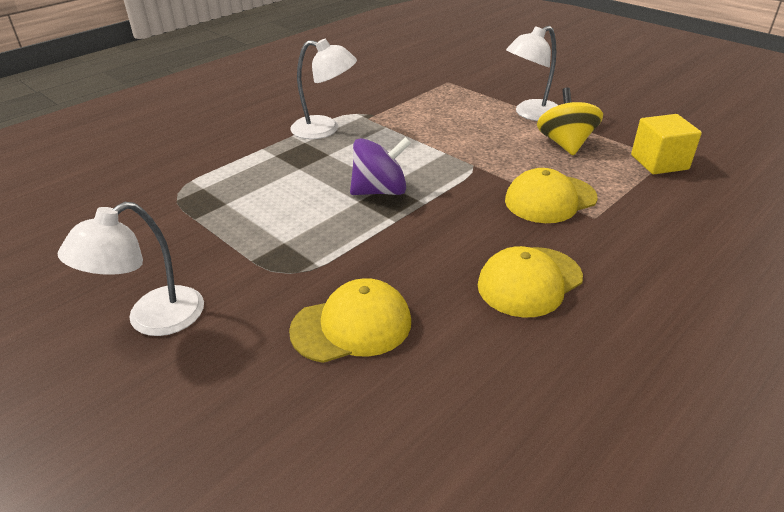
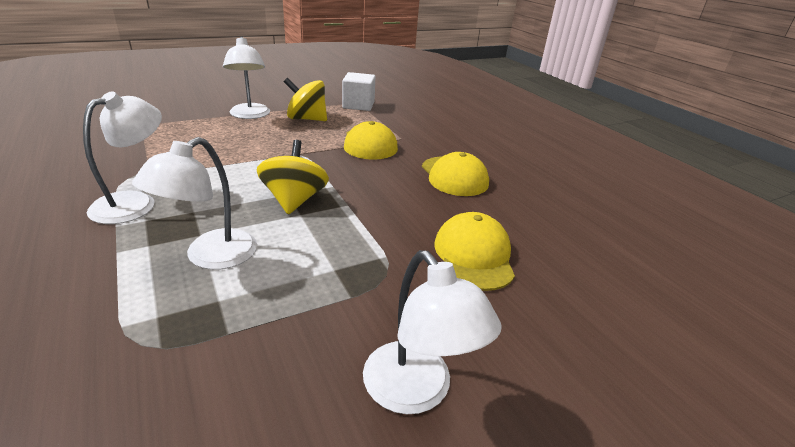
camera: 75 degrees left, 5 degrees down
(274, 182) = (210, 257): none -> white lamp
(380, 191) = (294, 200): purple spinning top -> yellow spinning top
(659, 162) = (358, 105): yellow cube -> white cube

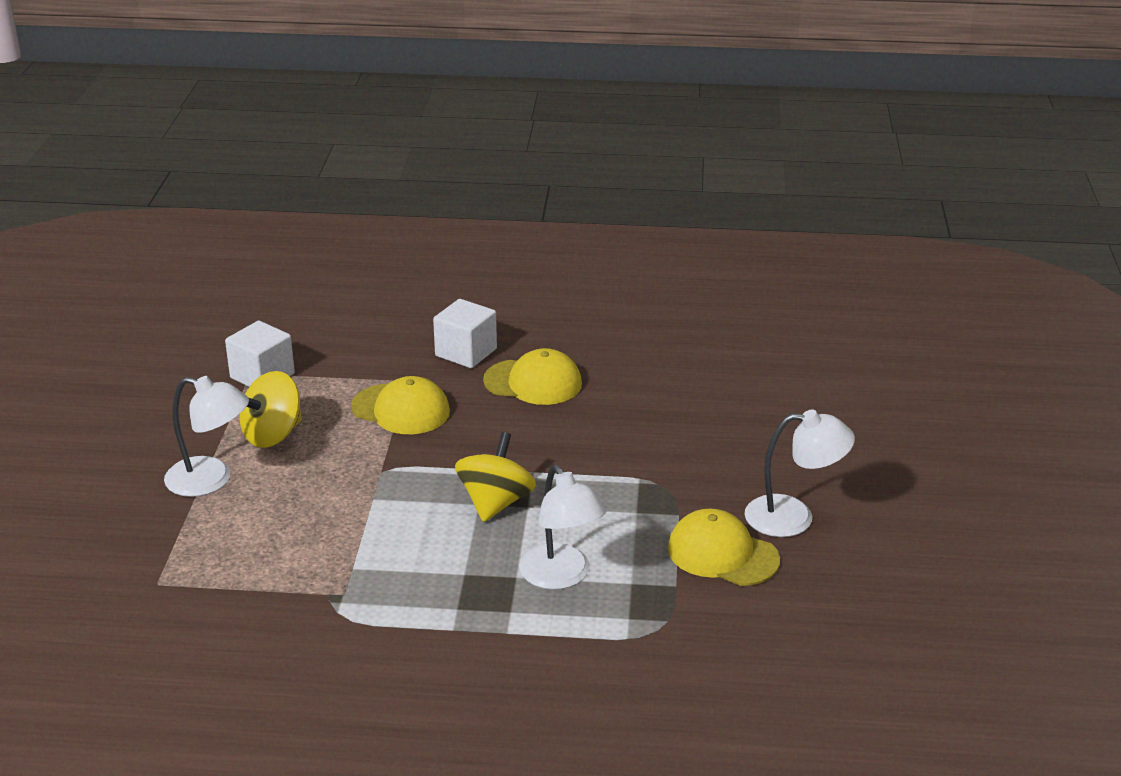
camera: 55 degrees left, 0 degrees up
(135, 202) = (409, 612): white lamp -> none
(294, 200) = (495, 503): yellow spinning top -> yellow spinning top turned 75 degrees clockwise
(454, 147) = (466, 352): none -> white cube
(474, 255) = (675, 431): yellow cap -> yellow cap (722, 554)

